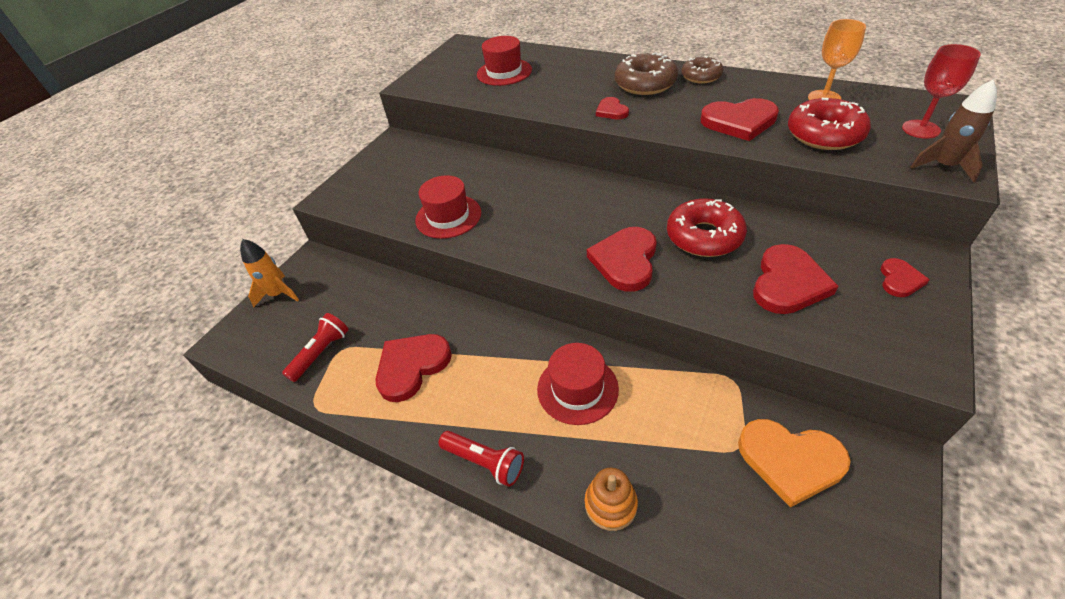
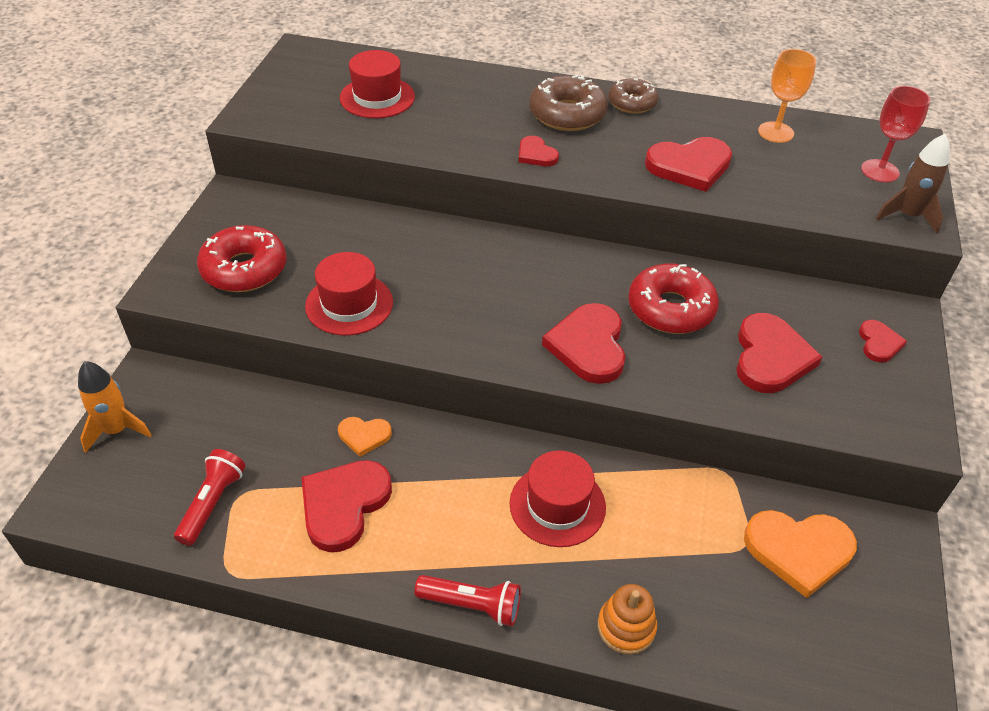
camera: 20 degrees left, 0 degrees up
(443, 316) = (364, 436): none -> orange heart
(824, 134) = (784, 180): red donut -> red donut (244, 269)

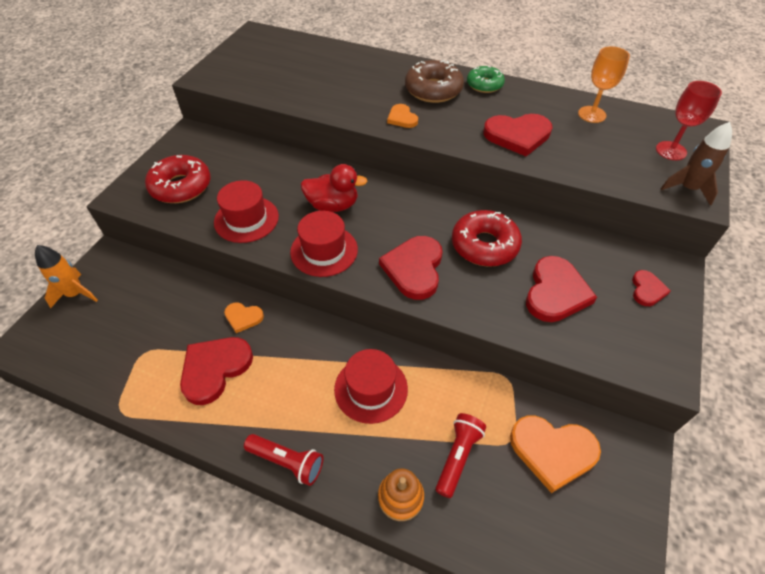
camera: 10 degrees right, 5 degrees up
(213, 503) = (124, 356): red flashlight -> red flashlight (458, 456)
(377, 97) = (298, 69): red hat -> red hat (324, 251)
(461, 276) = (333, 205): none -> red duck
(536, 154) = (402, 118): red heart -> orange heart
(632, 103) = (484, 85): brown donut -> green donut

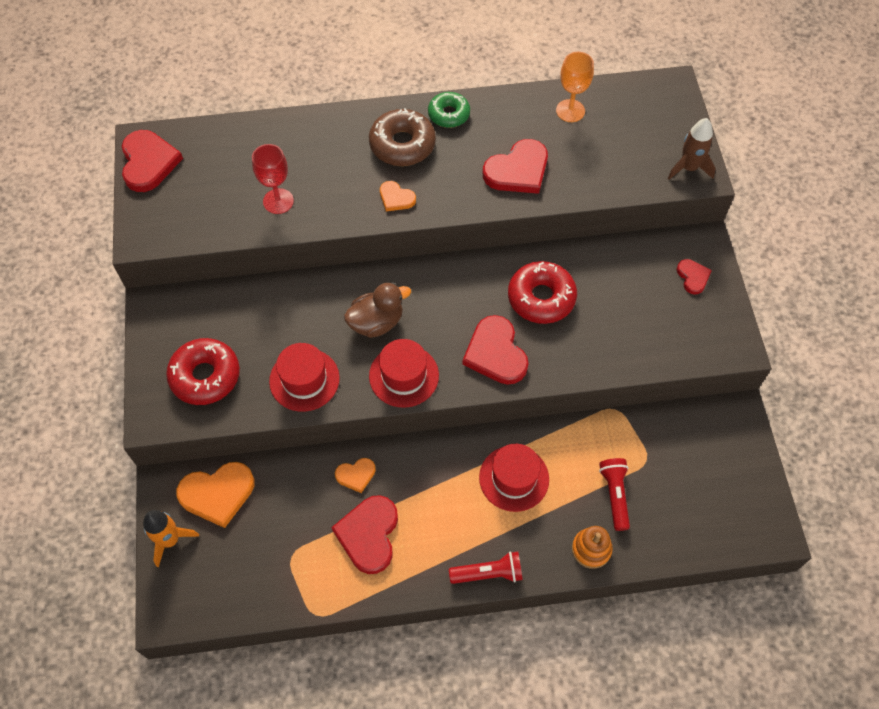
camera: 30 degrees left, 10 degrees up
(333, 205) = (376, 322): red duck -> brown duck
(552, 451) = (680, 452): orange heart -> orange heart (217, 494)
(555, 292) = (624, 316): red heart -> red heart (148, 162)
(671, 151) = (658, 127): red goblet -> red goblet (278, 201)

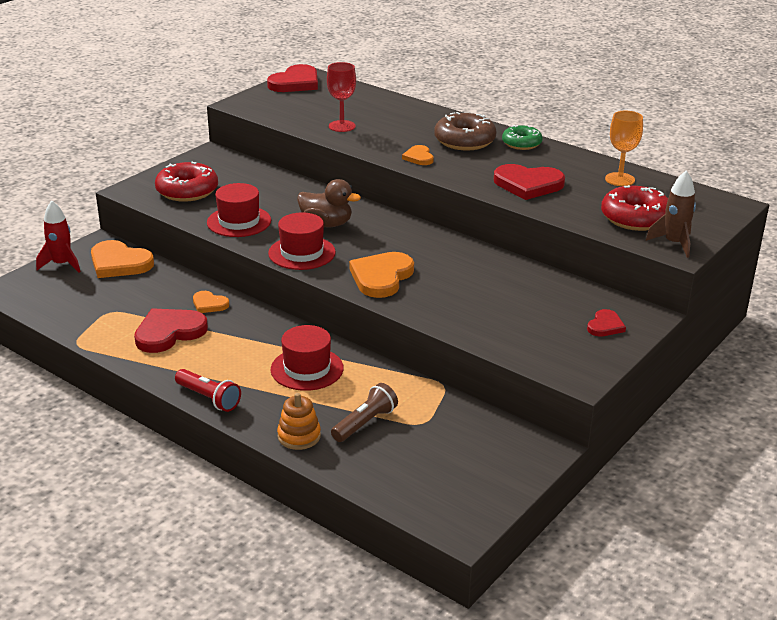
camera: 45 degrees right, 30 degrees down
(170, 540) = (62, 264): orange rocket -> red rocket
(495, 353) = (381, 277): red heart -> orange heart
(541, 298) = (461, 272): red donut -> red donut (635, 218)
(614, 495) = (365, 423): red flashlight -> brown flashlight

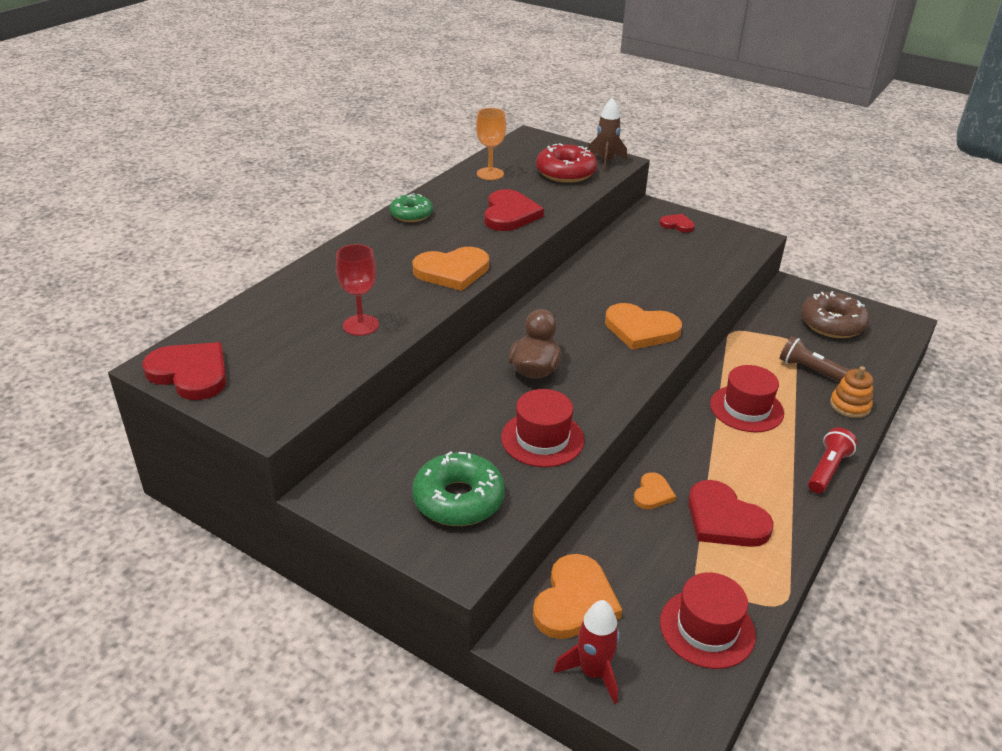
camera: 95 degrees left, 5 degrees up
(187, 191) = (458, 499): red donut -> green donut
(302, 253) = (607, 383): red hat -> red hat (707, 628)
(419, 157) = (452, 271): orange heart -> orange heart, size x1.84
(464, 141) = (405, 245): brown donut -> brown donut (832, 324)

